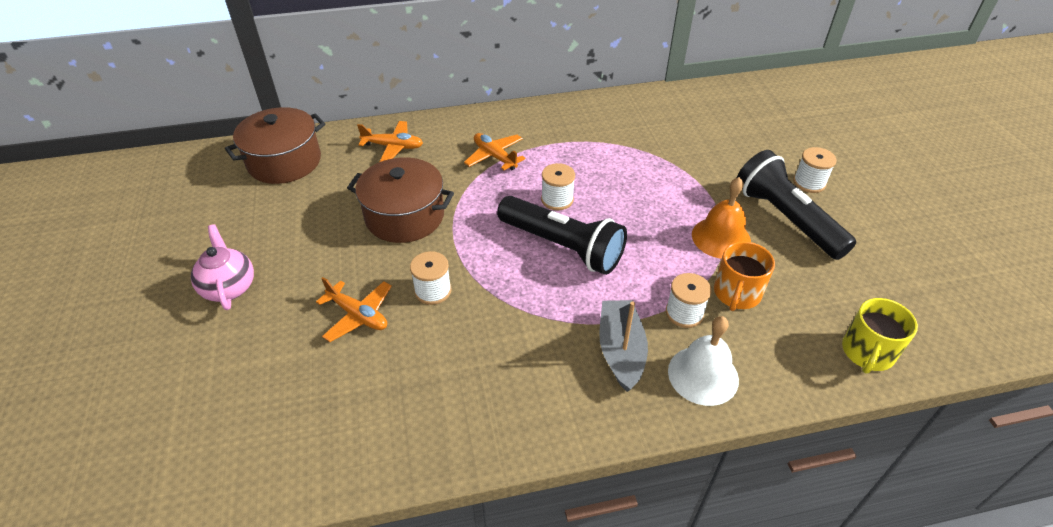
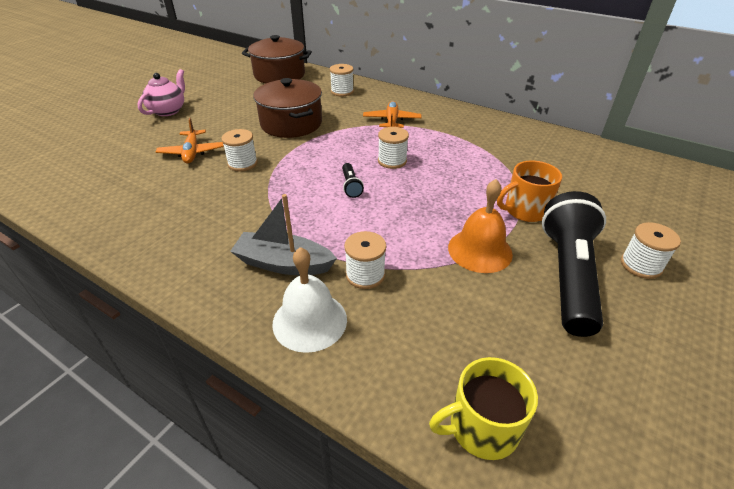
camera: 45 degrees right, 5 degrees down
(393, 147) = (342, 91): orange plane -> white spool
(562, 246) = (351, 186): black flashlight -> black flashlight, size x0.41
(621, 351) = (283, 263): grey boat -> grey boat turned 120 degrees counterclockwise
(736, 293) = (429, 292): orange mug -> orange mug (525, 210)

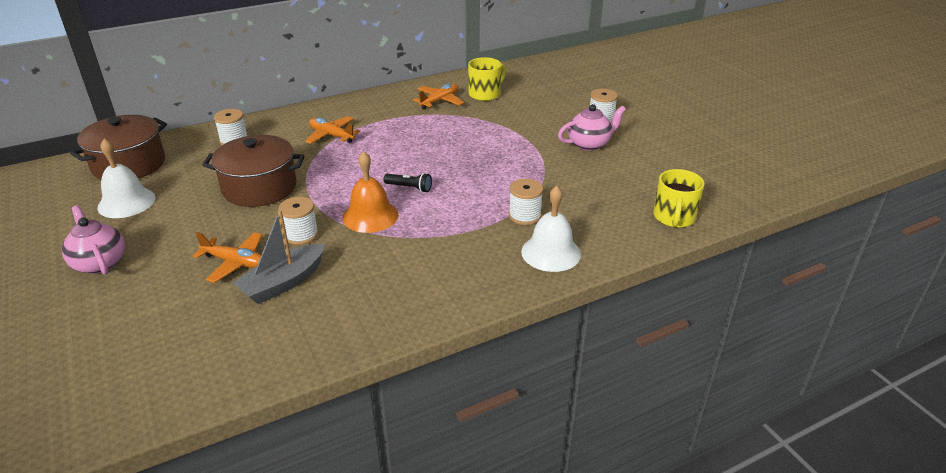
camera: 60 degrees left, 5 degrees down
(237, 91) = (126, 202): none -> white bell
(283, 263) = (479, 248): grey boat -> grey boat (283, 283)
(392, 161) = (396, 157): white spool -> none
(480, 250) = (541, 163): orange bell -> orange bell (370, 216)
(515, 146) = (439, 101): none -> orange plane
(525, 210) = (517, 130): orange mug -> none
(567, 164) = (485, 94): none -> yellow mug
(568, 275) = (589, 144): black flashlight -> pink teapot

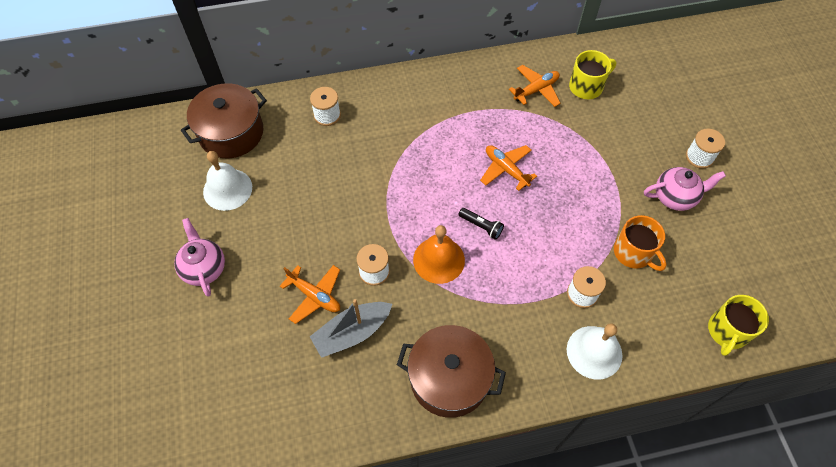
camera: 15 degrees right, 25 degrees up
(259, 187) = (344, 194): brown pot -> brown pot (449, 378)
(331, 136) = (419, 127): orange plane -> orange plane (506, 169)
(564, 182) = (633, 253): none -> orange mug

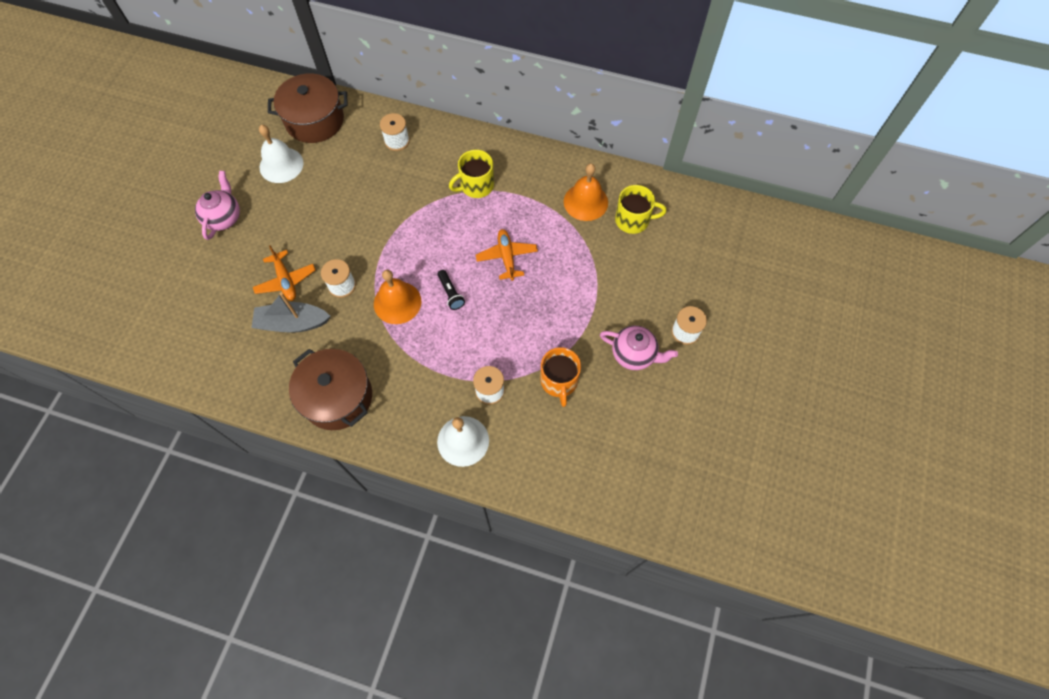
camera: 30 degrees right, 5 degrees up
(536, 90) = (585, 202): orange plane -> orange bell
(727, 331) = (586, 487): yellow mug -> yellow mug (476, 185)

